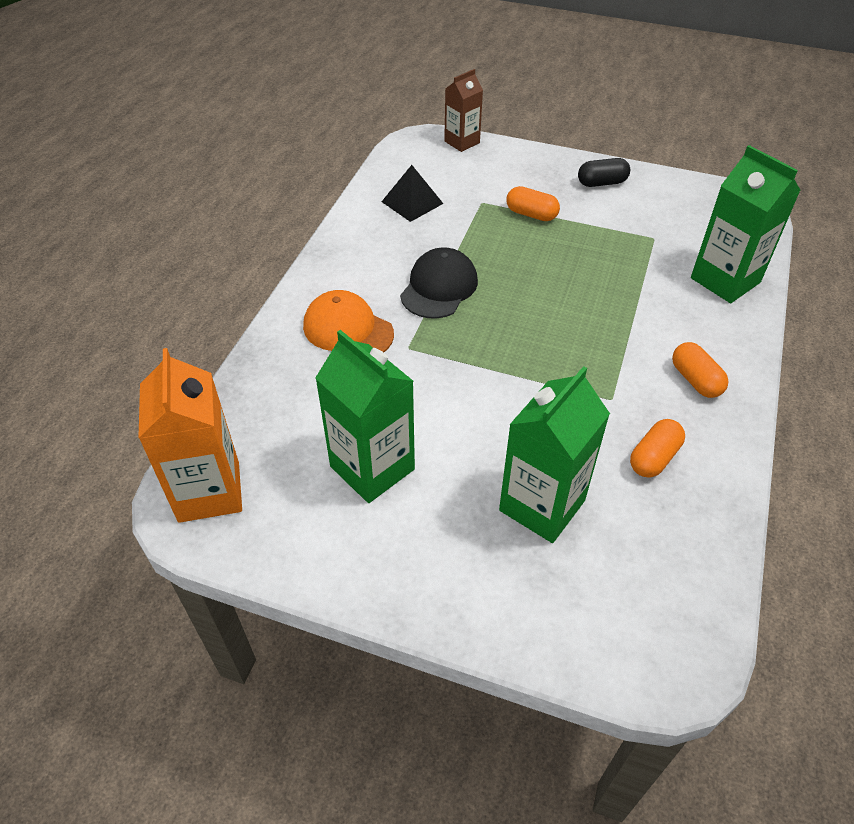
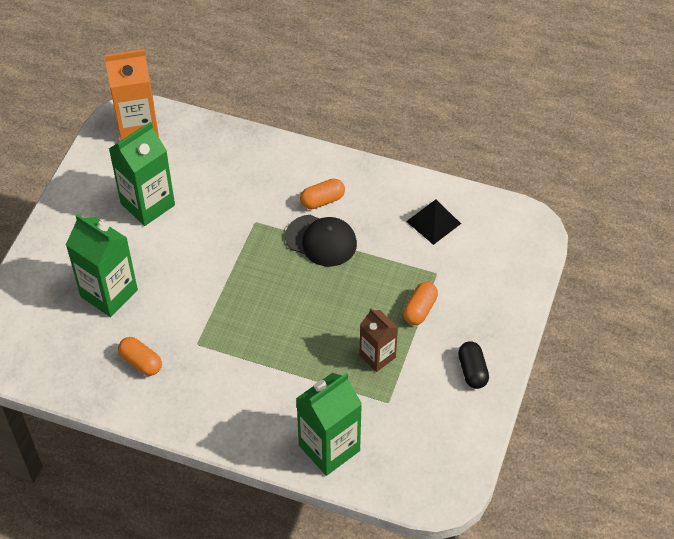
camera: 90 degrees right, 5 degrees up
(348, 330) = (275, 185): orange cap -> none
(462, 142) = (533, 260): brown carton -> brown carton (377, 356)
(695, 380) = (212, 402): orange capsule -> orange capsule (322, 200)

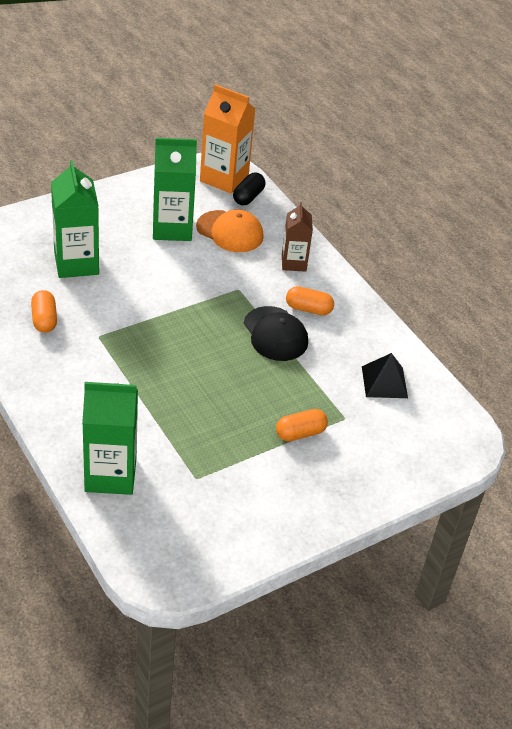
camera: 35 degrees right, 10 degrees down
(195, 174) = (230, 231): none -> orange cap
(377, 356) = (226, 440): brown carton -> brown carton (293, 263)
(472, 371) = (293, 507): black capsule -> black capsule (248, 197)

